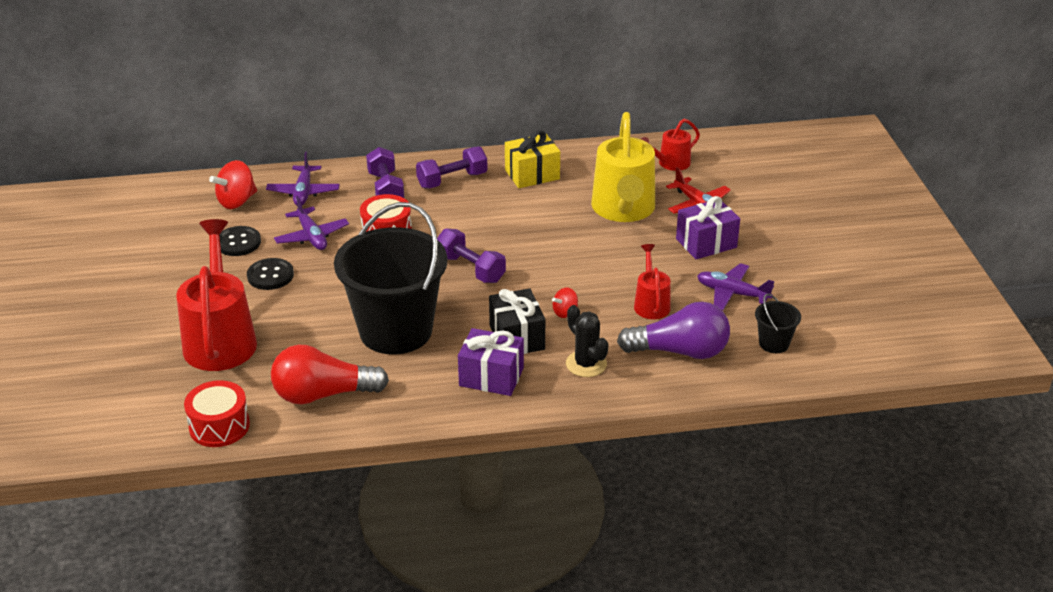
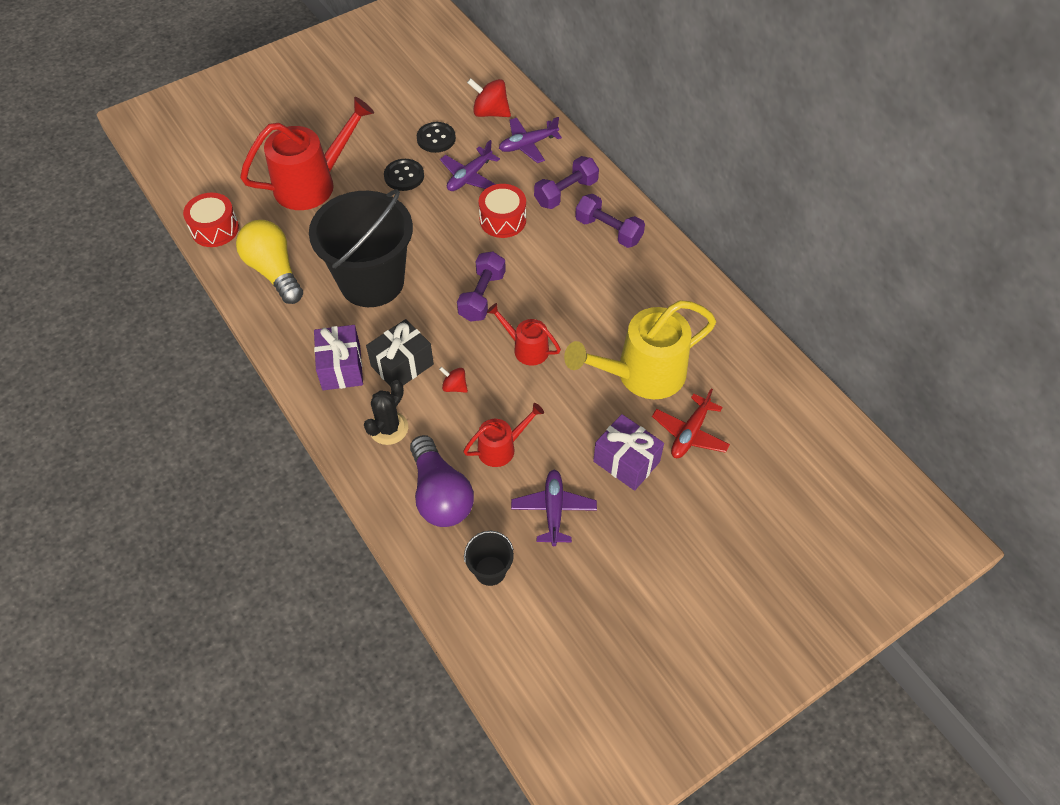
camera: 65 degrees right, 20 degrees up
(323, 394) = (274, 271): red light bulb -> yellow light bulb
(532, 174) = (656, 283): yellow gift -> none
(670, 164) = (750, 385): red watering can -> red watering can (526, 348)

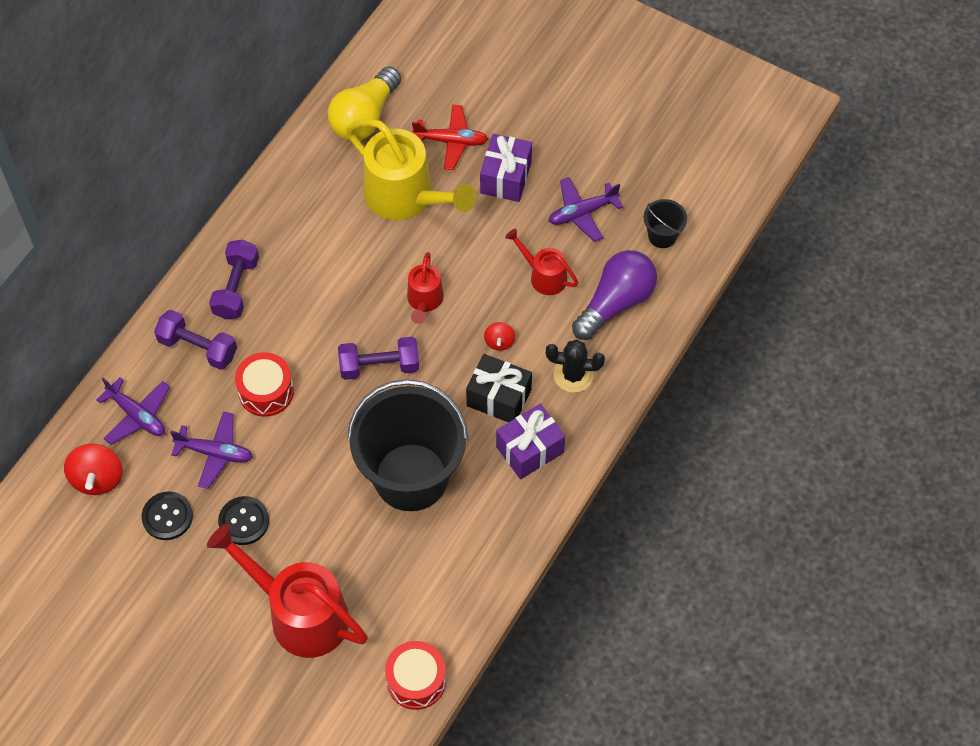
camera: 115 degrees left, 5 degrees up
(274, 271) = (444, 581): yellow light bulb -> yellow light bulb (364, 117)

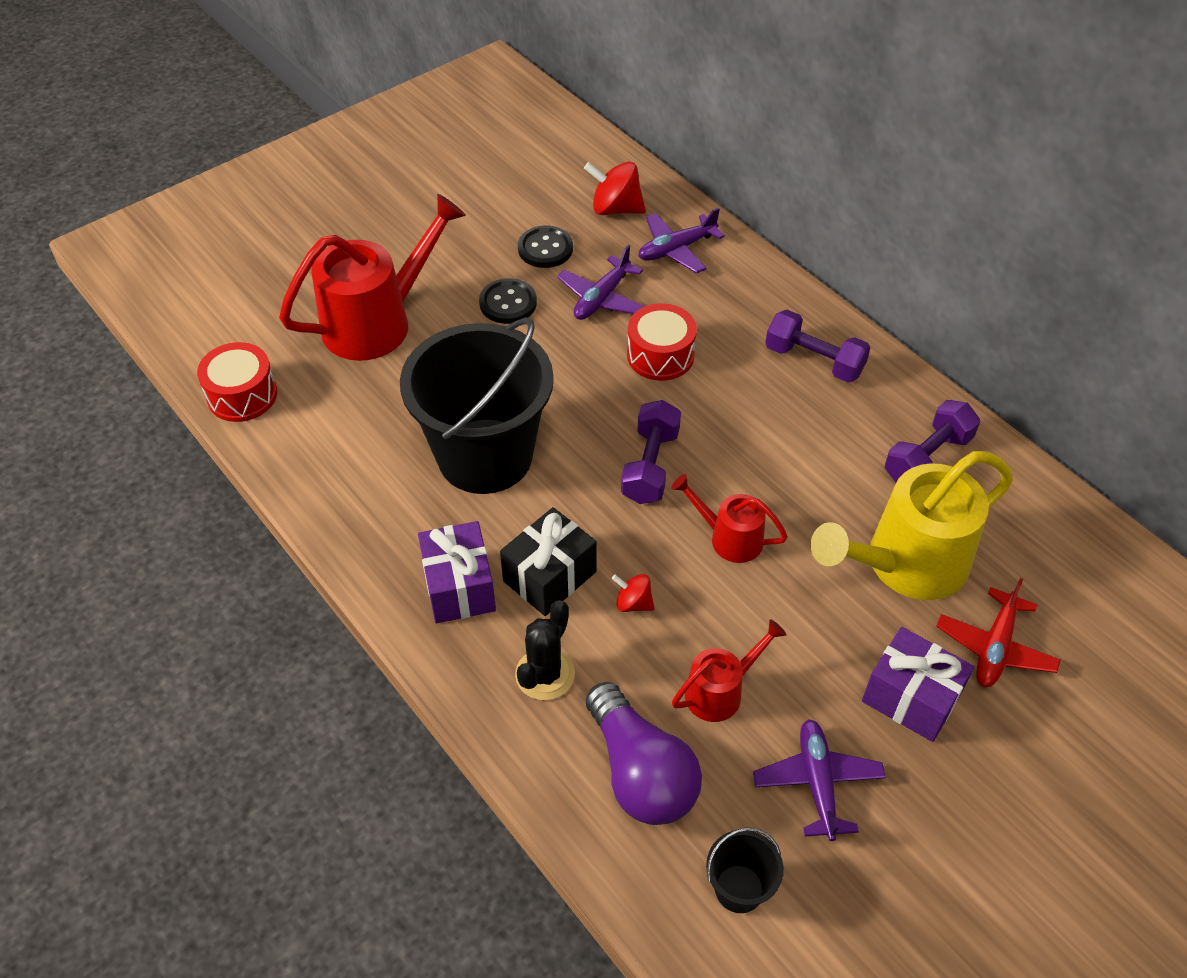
camera: 110 degrees right, 10 degrees down
(198, 348) = (743, 312): purple dumbbell -> purple dumbbell (927, 458)
(364, 117) = (1059, 554): yellow light bulb -> none

